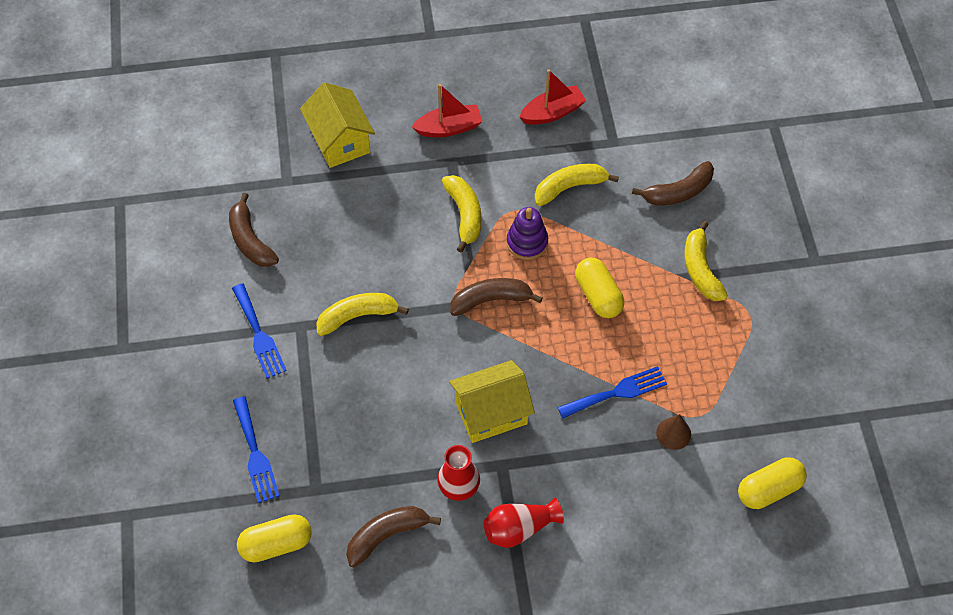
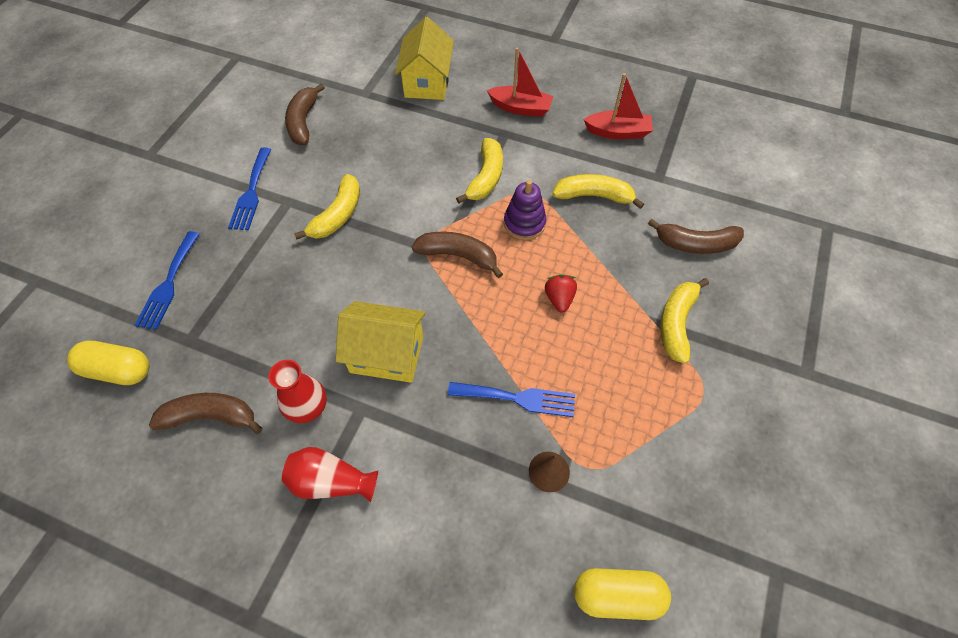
camera: 30 degrees right, 0 degrees up
(357, 316) = (338, 215): yellow banana -> yellow banana turned 105 degrees clockwise
(598, 295) = (559, 299): yellow capsule -> red strawberry

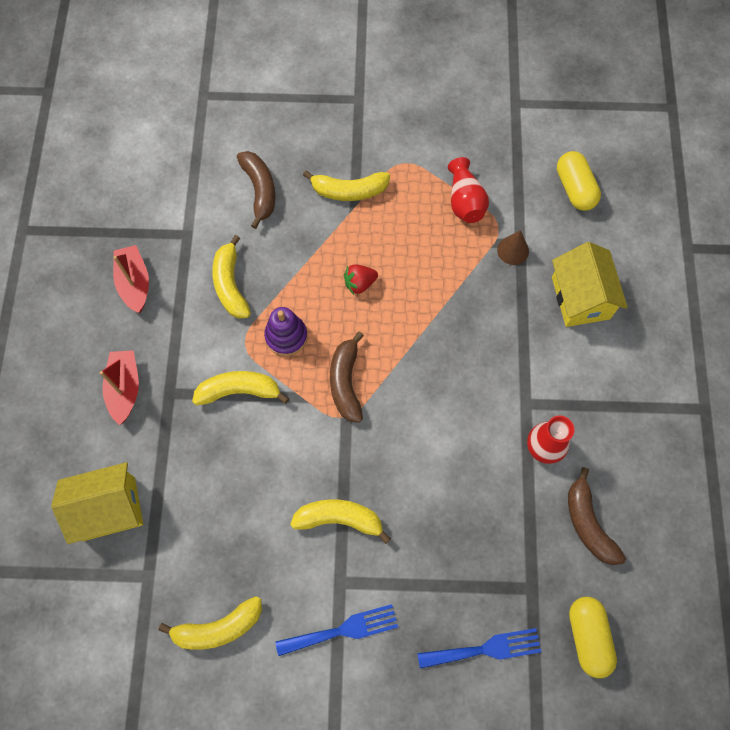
camera: 110 degrees left, 10 degrees up
(303, 122) = (218, 628): brown banana -> yellow banana
(331, 481) = (592, 399): red vase -> red vase (465, 201)
(387, 354) = (470, 404): yellow house -> yellow house (580, 298)
(518, 398) = (465, 288): blue fork -> none

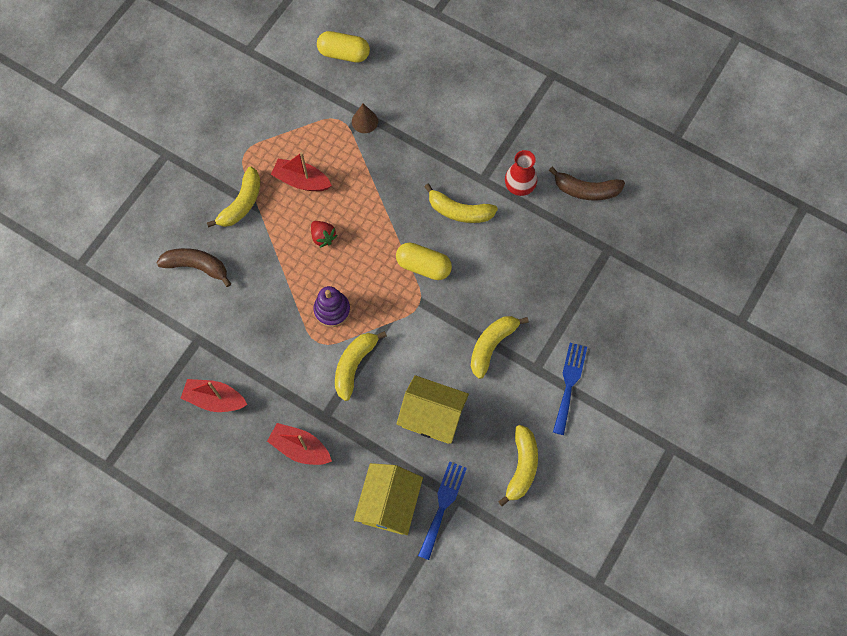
camera: 60 degrees left, 0 degrees up
(230, 284) = (263, 328): yellow banana -> yellow banana (459, 211)
(346, 382) = (394, 288): brown banana -> none
(360, 283) = (323, 237): red strawberry -> red strawberry turned 45 degrees counterclockwise
(407, 229) = (301, 181): none -> red boat
(465, 201) = (305, 130): red vase -> none
(485, 649) = (631, 300): blue fork -> blue fork (442, 505)
(580, 298) = (428, 100): yellow house -> yellow house (432, 416)
(588, 637) = (657, 234): yellow capsule -> yellow capsule (423, 266)

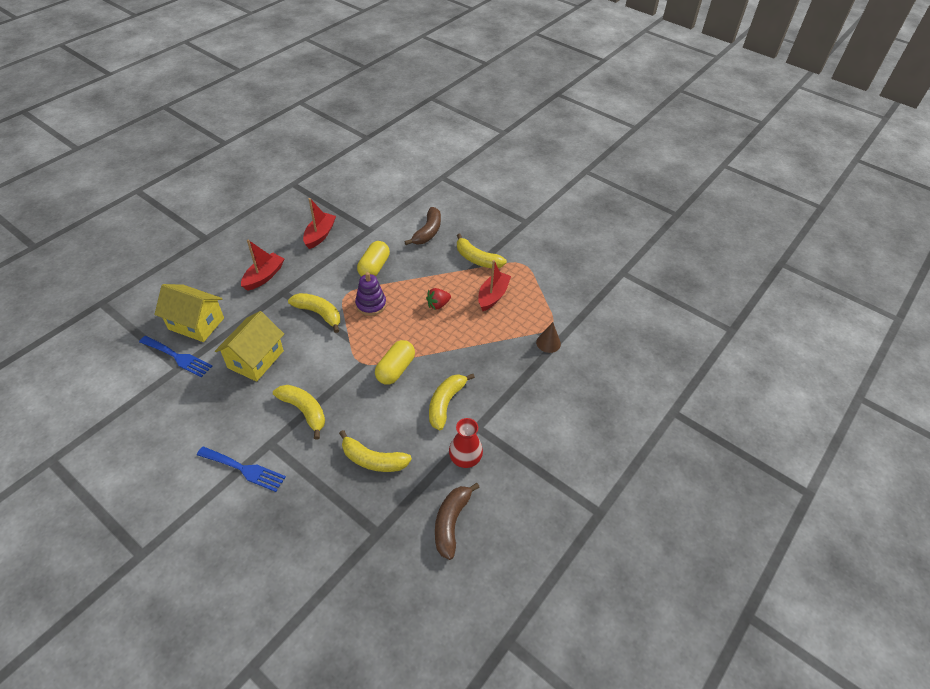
camera: 95 degrees right, 20 degrees down
(344, 54) = (621, 335): yellow capsule -> yellow capsule (374, 267)
(521, 467) = (183, 418): yellow banana -> yellow banana (373, 460)

